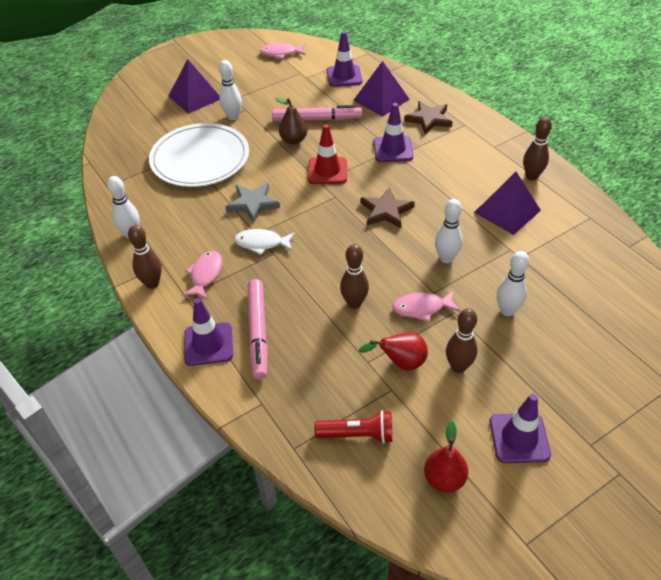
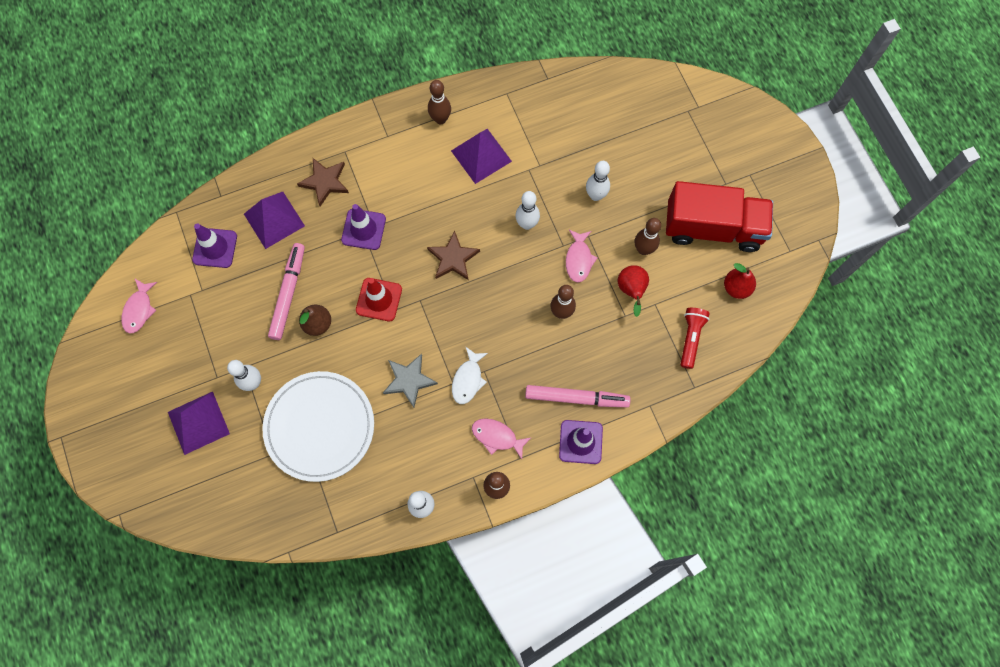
camera: 80 degrees left, 25 degrees up
(519, 438) = (712, 228): purple traffic cone -> red truck

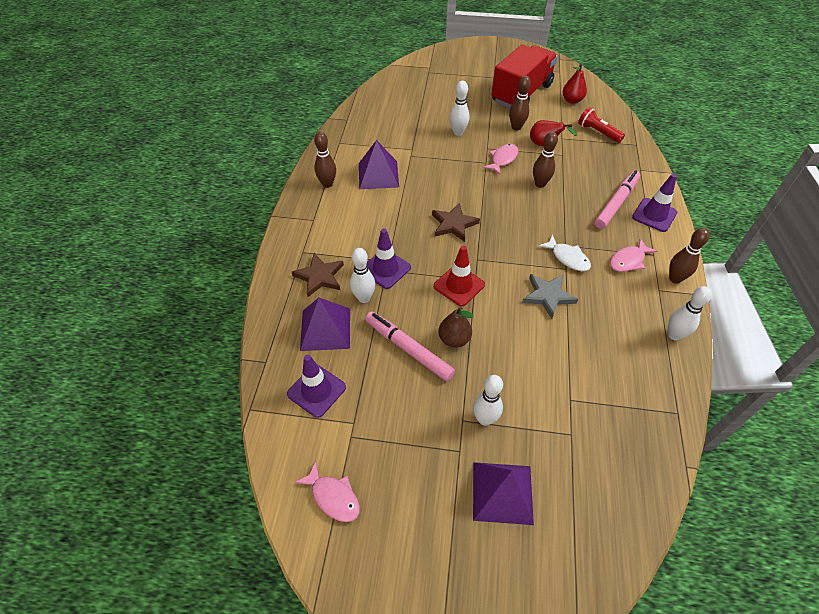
camera: 60 degrees left, 20 degrees down
(319, 427) = (560, 381): white plate -> none
(527, 224) = (454, 173): white bowling pin -> white bowling pin (364, 298)
(579, 259) = (503, 159): pink fish -> pink fish turned 90 degrees counterclockwise

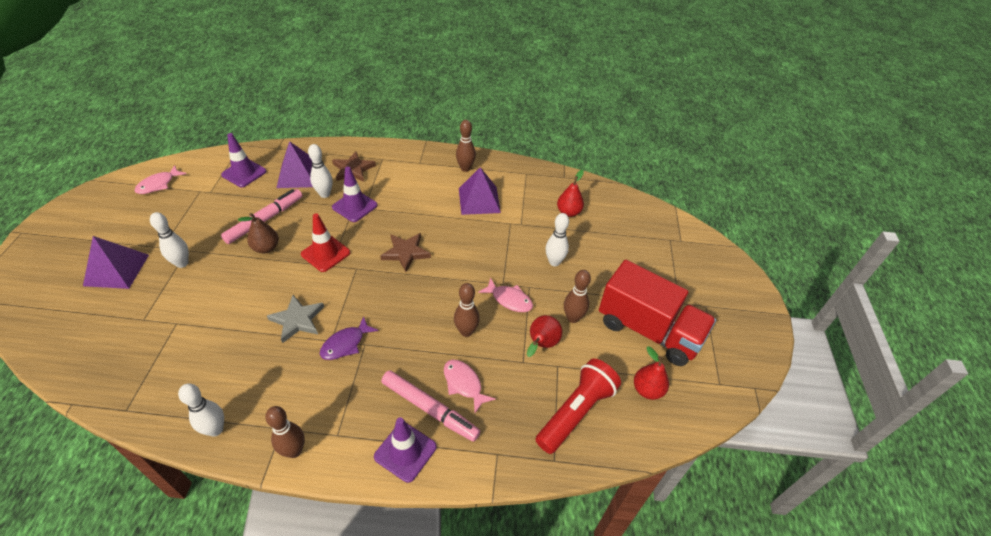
camera: 85 degrees right, 5 degrees down
(396, 120) = (568, 212): none -> red pear
(568, 258) = (346, 344): white fish -> purple fish
(598, 132) = (576, 412): red flashlight -> red flashlight, size x1.53
(628, 260) = (332, 404): pink fish -> pink fish (464, 384)

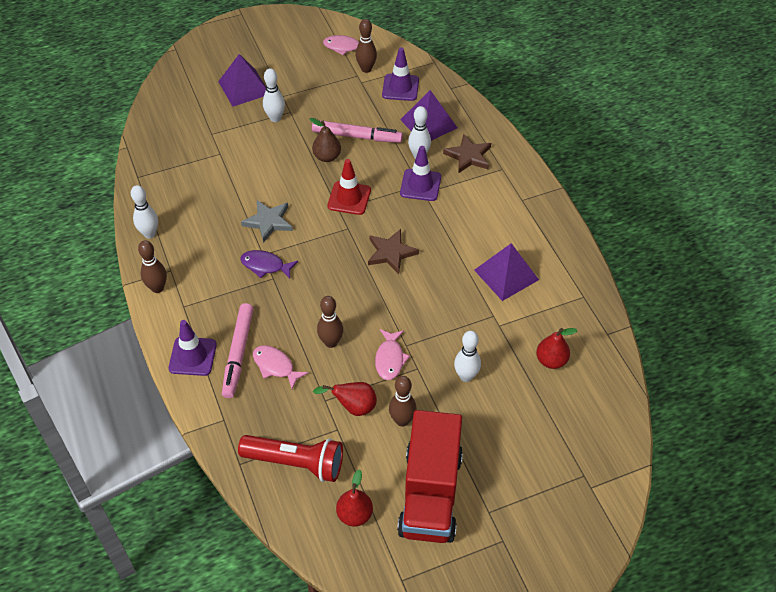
camera: 65 degrees right, 5 degrees up
(464, 384) = (275, 366): pink fish -> pink fish turned 75 degrees counterclockwise
(465, 168) = (545, 241): brown bowling pin -> brown bowling pin (366, 69)

